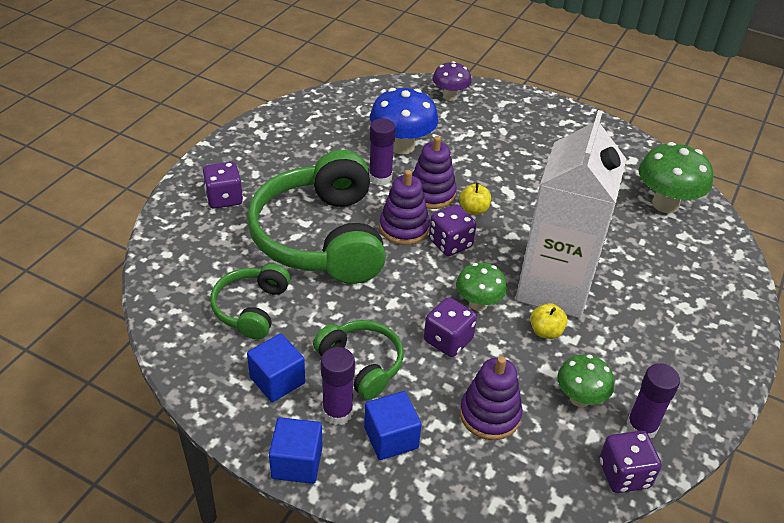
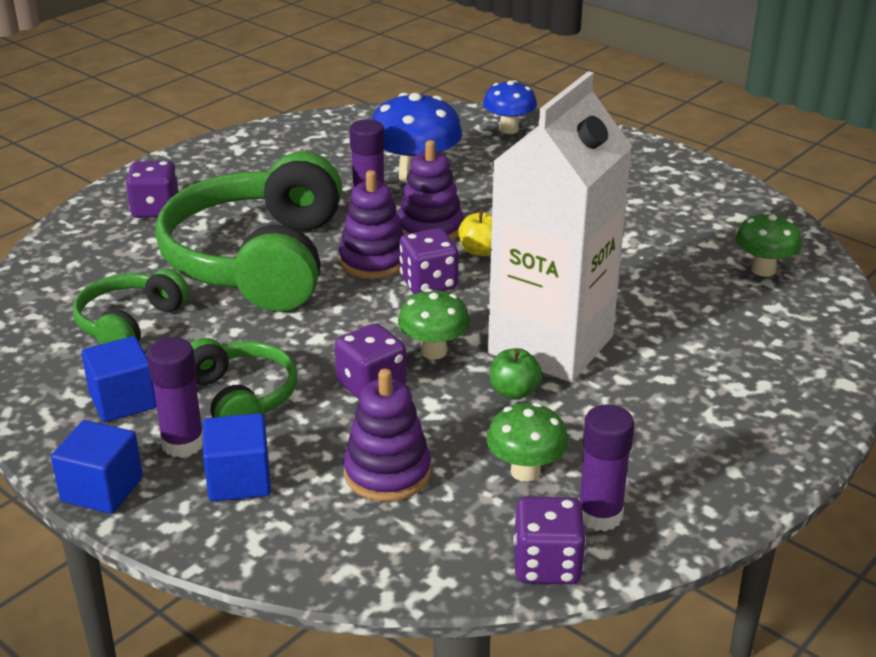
camera: 15 degrees right, 10 degrees down
(450, 96) = (508, 129): purple mushroom -> blue mushroom
(545, 331) = (514, 392): yellow apple -> green apple
(665, 204) = (763, 270): green mushroom -> green mushroom, size x0.62

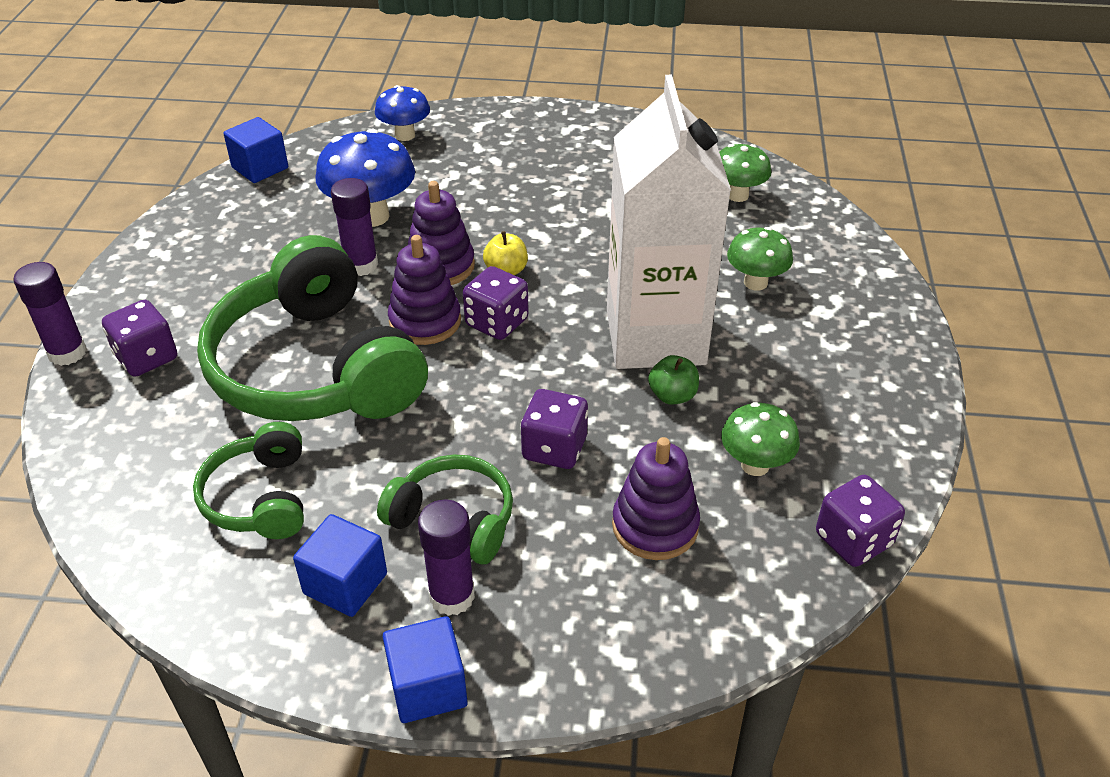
camera: 35 degrees left, 10 degrees up
(239, 480) = (541, 604): blue cube -> blue cube (260, 168)
(433, 351) = (570, 388): green mushroom -> green mushroom (755, 283)
(600, 515) = (844, 474): purple glue stick -> purple glue stick (67, 353)

